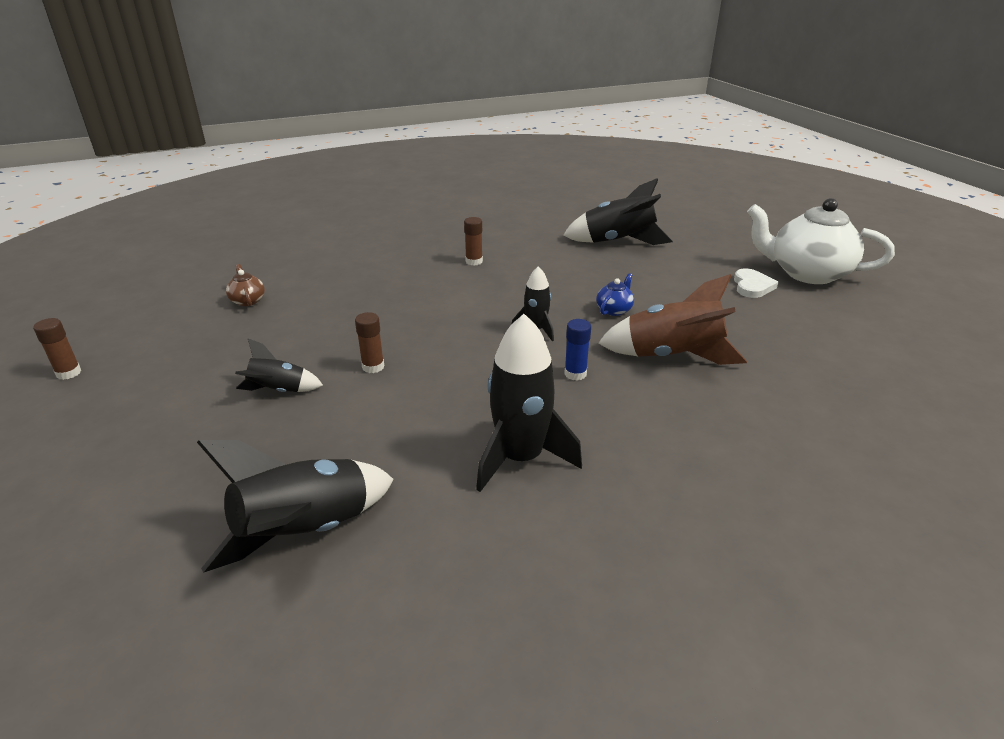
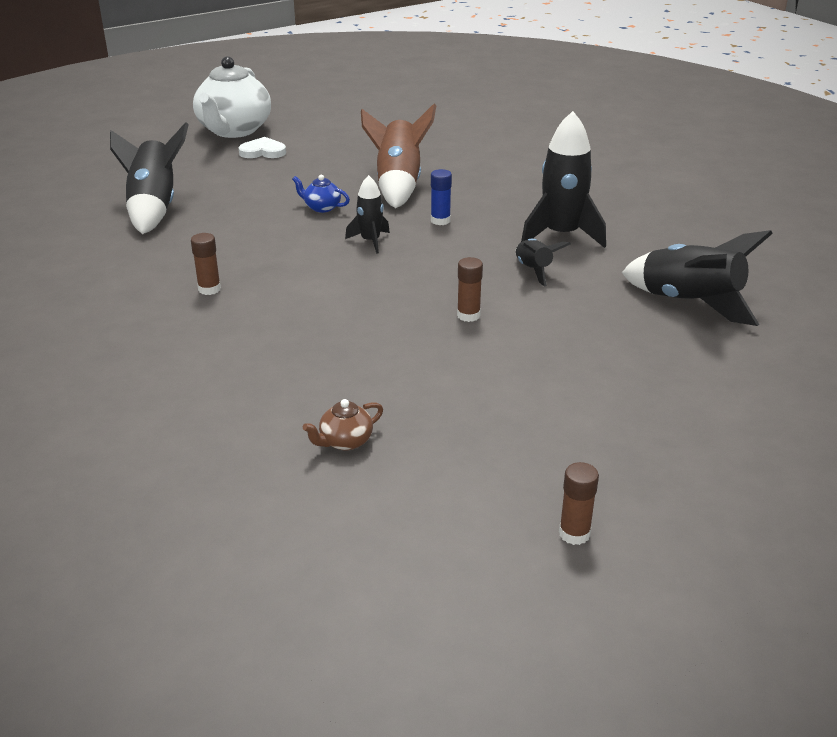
camera: 100 degrees left, 0 degrees up
(279, 391) = (533, 360): black rocket -> black rocket (533, 270)

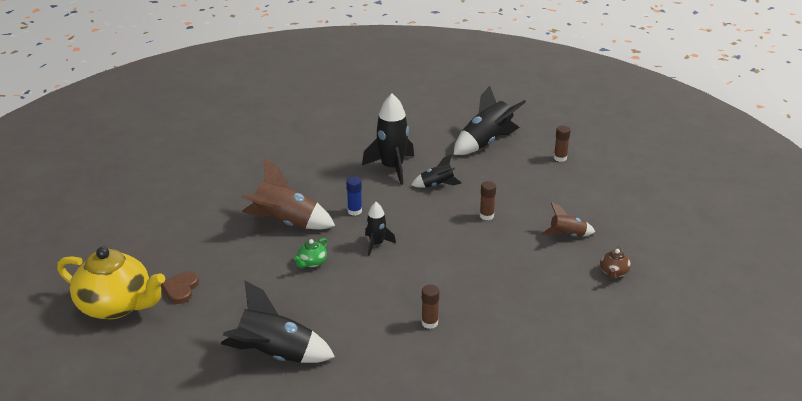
camera: 80 degrees left, 0 degrees up
(234, 130) = (116, 306): white teapot -> yellow teapot
(263, 152) = (180, 289): white heart -> brown heart
(321, 207) = (312, 263): blue teapot -> green teapot
(345, 441) = (613, 272): brown teapot -> brown teapot turned 45 degrees clockwise
(440, 392) = (567, 235): none -> brown rocket
(574, 533) = (681, 212): brown glue stick -> brown glue stick (560, 158)

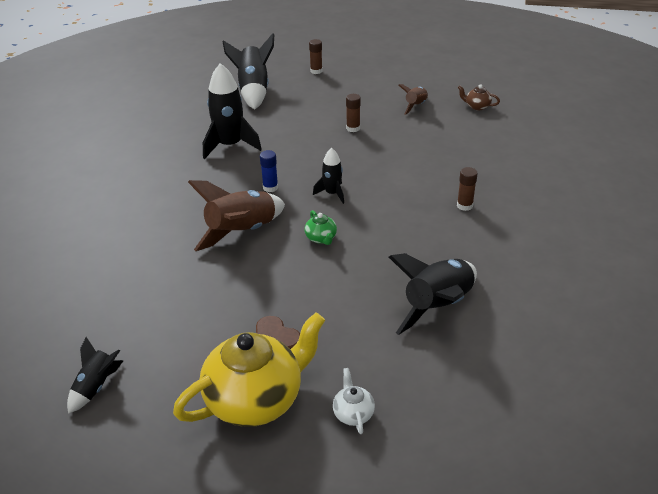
camera: 55 degrees left, 5 degrees up
(129, 355) = (353, 413): none -> white teapot
(436, 185) = (283, 134): black rocket -> black rocket (96, 387)
(613, 272) = (477, 106): brown teapot -> brown teapot turned 150 degrees clockwise

